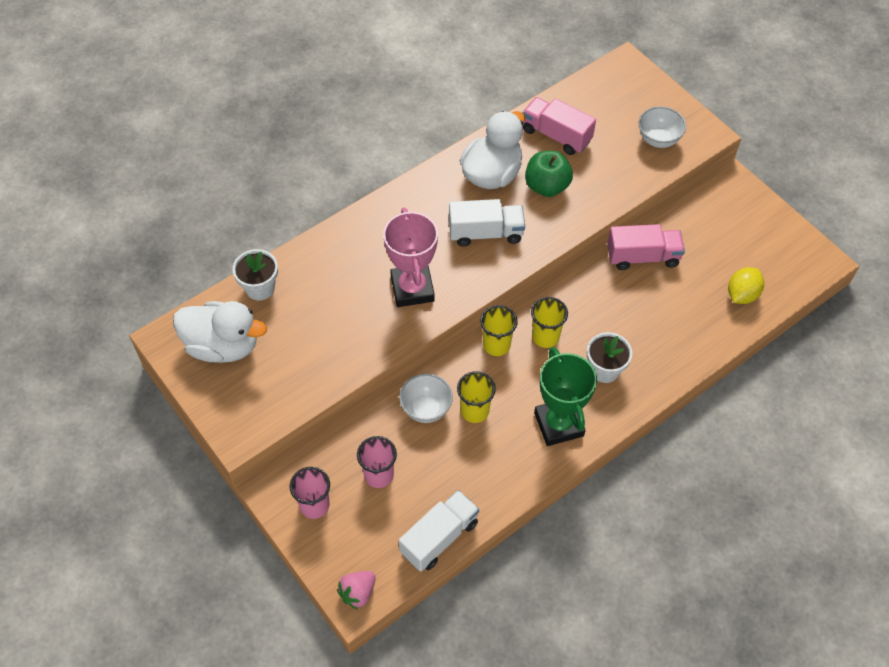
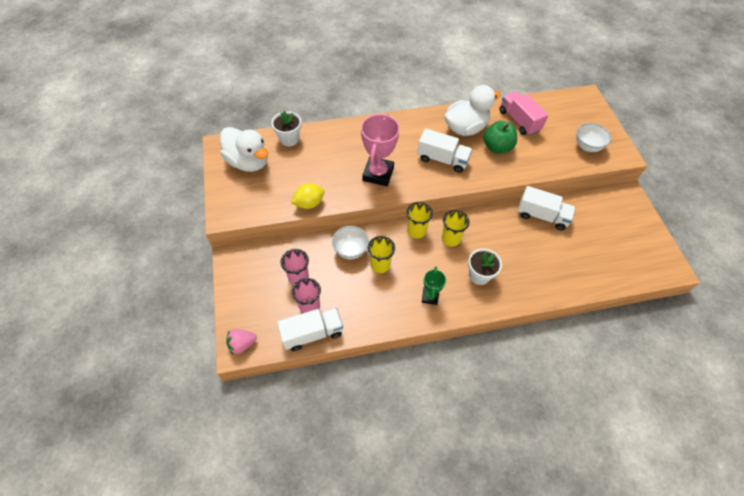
camera: 25 degrees right, 0 degrees up
(314, 505) = (250, 278): pink cup -> pink cup (309, 306)
(559, 424) = (430, 296): green trophy -> green trophy, size x0.55
(642, 257) = (542, 216): pink truck -> white truck
(742, 295) = (601, 267): yellow lemon -> yellow lemon (309, 203)

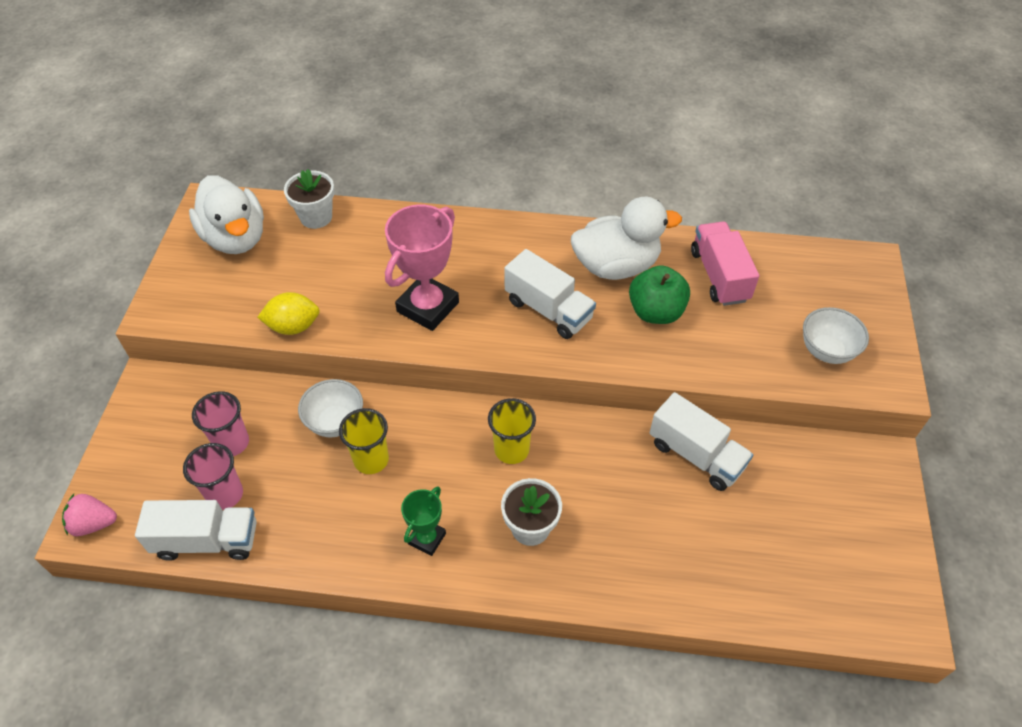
camera: 20 degrees right, 5 degrees down
(416, 231) = (459, 420): yellow cup -> none

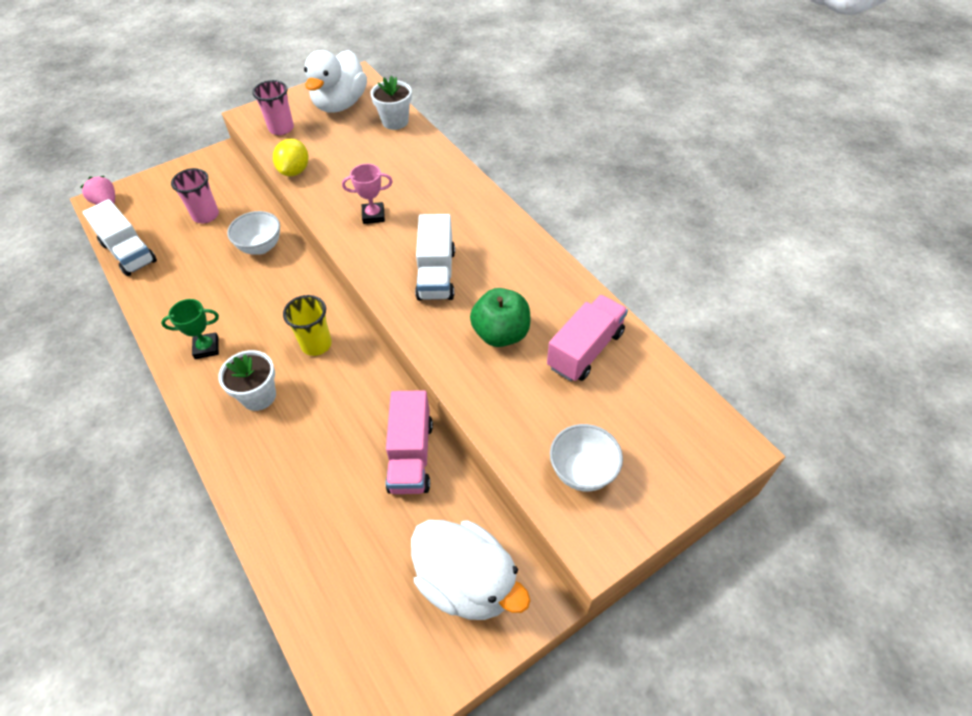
camera: 50 degrees right, 0 degrees up
(225, 494) = (167, 238): pink cup -> pink cup (281, 128)
(293, 326) = (294, 171): yellow lemon -> yellow lemon turned 60 degrees clockwise
(371, 460) = (246, 282): yellow cup -> none
(428, 307) = (373, 215): pink trophy -> pink trophy, size x0.55
(616, 266) = (522, 284): white duck -> white duck (467, 582)
(696, 455) = (411, 455): white truck -> pink truck

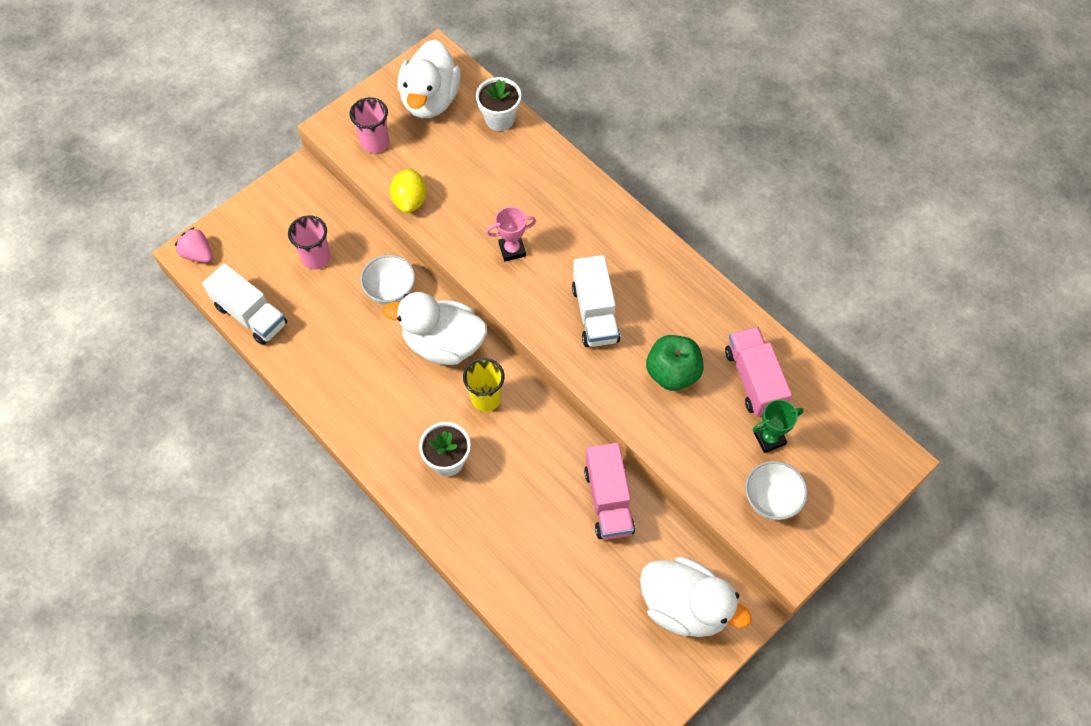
camera: 10 degrees left, 10 degrees up
(206, 348) = (377, 416): green trophy -> green trophy (769, 438)
(292, 294) = (443, 344): none -> white duck
(585, 350) = (754, 380): pink truck -> pink truck turned 45 degrees counterclockwise

